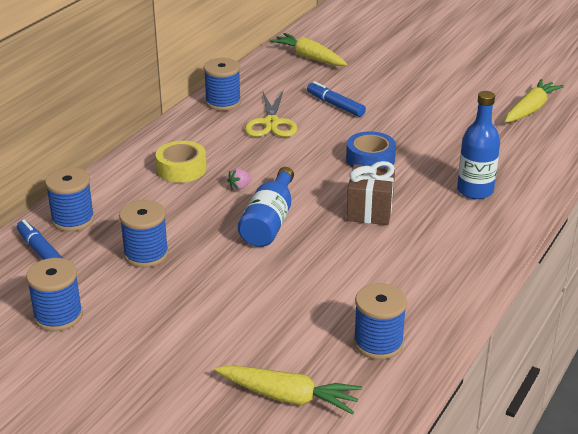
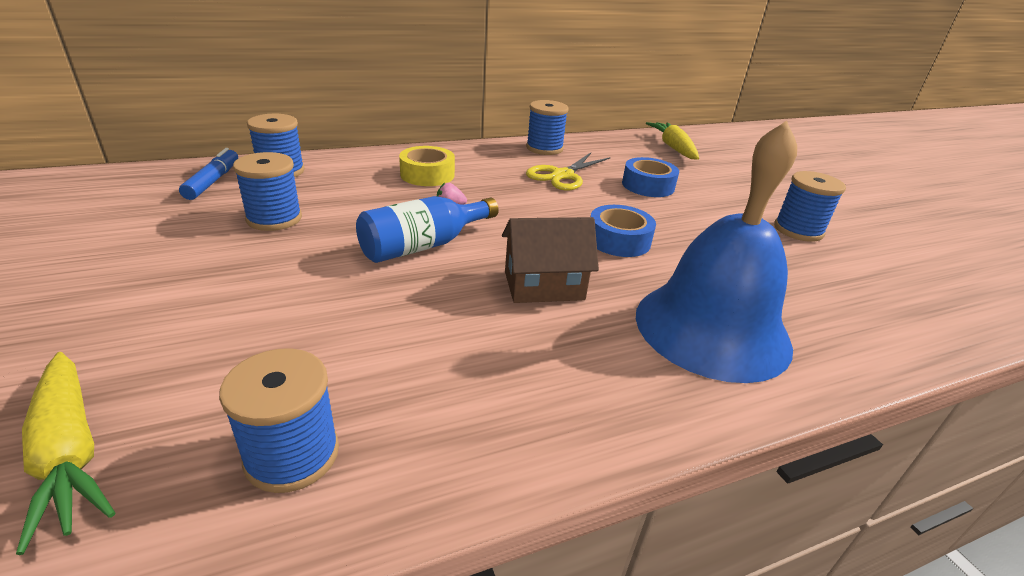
camera: 35 degrees right, 0 degrees up
(58, 316) = (115, 228): blue spool -> blue spool (798, 230)
(335, 105) = (648, 185): blue marker -> blue tape
(369, 210) = (544, 286): brown gift -> brown house
(475, 190) = (712, 328): blue bottle -> blue bell
(530, 109) = (899, 276): yellow carrot -> none

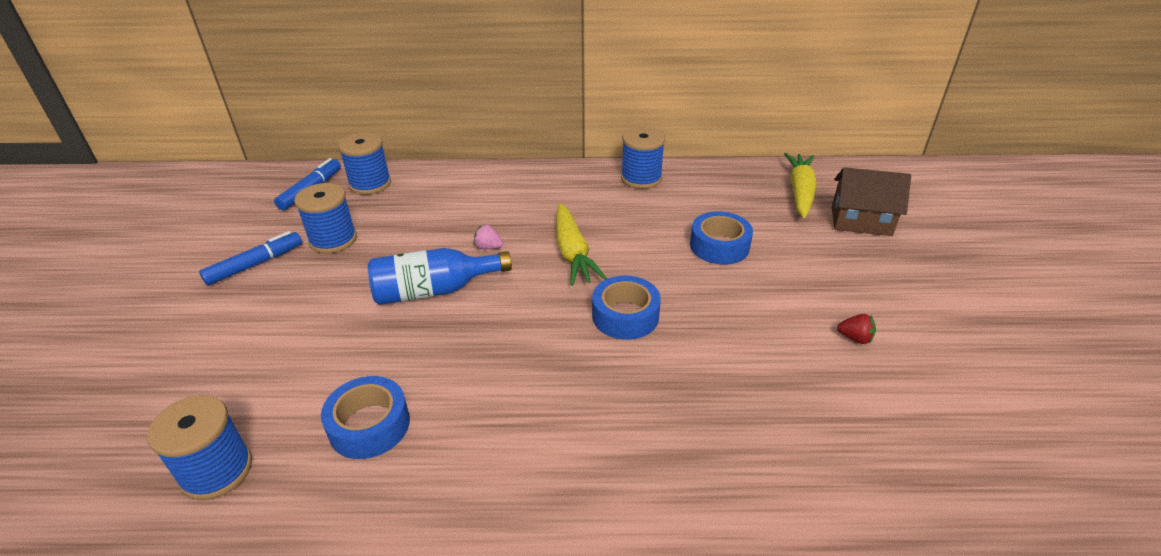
camera: 25 degrees right, 5 degrees up
(70, 451) = (98, 428): yellow carrot -> yellow carrot (572, 252)
(190, 250) = (255, 264): none -> blue marker
(427, 175) = (495, 203): yellow tape -> none
(450, 368) = (369, 425): none -> blue tape
(544, 286) = (508, 357): brown house -> brown house (861, 221)
(562, 175) = (632, 220): yellow scissors -> none
(712, 328) = (633, 443): blue bell -> none
(798, 230) = (855, 338): blue spool -> red strawberry

